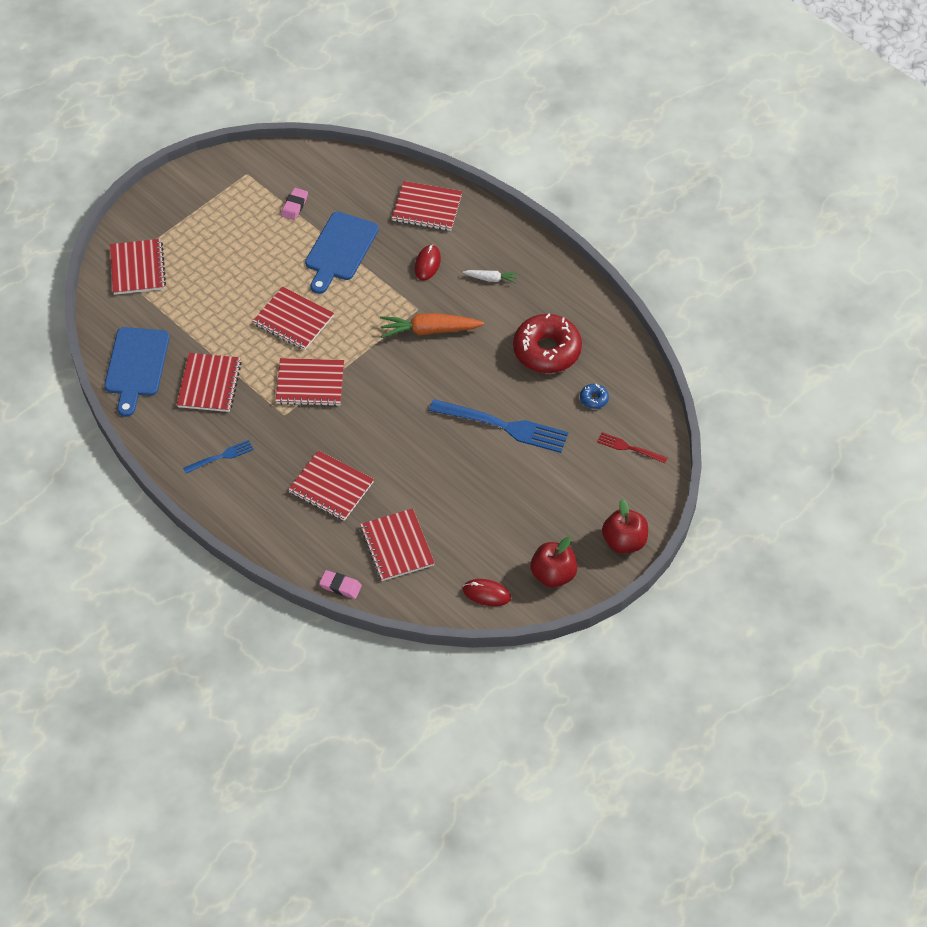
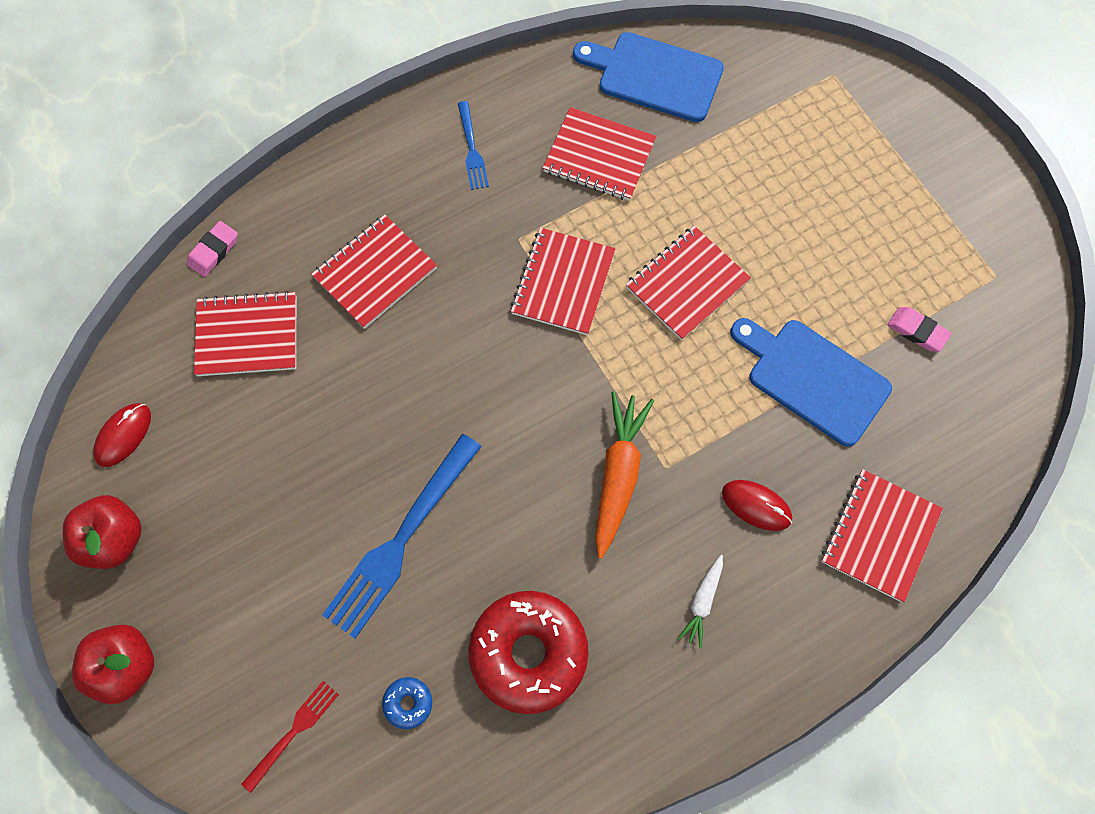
camera: 105 degrees right, 15 degrees up
(137, 268) = (830, 103): red notebook -> none

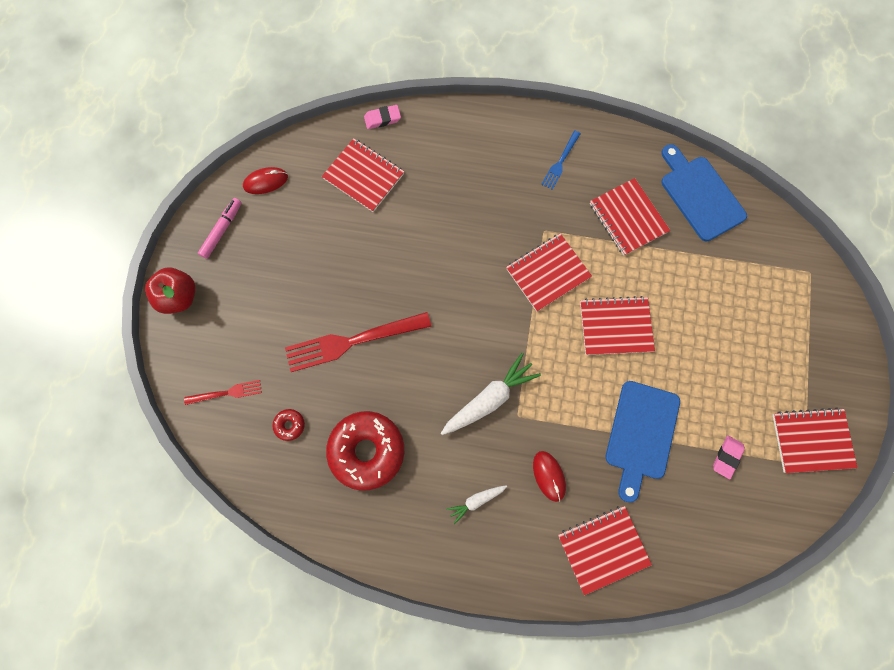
camera: 40 degrees right, 5 degrees up
(115, 538) = (222, 230): red apple -> pink marker
(375, 273) = (453, 192): red notebook -> red notebook (811, 440)
(401, 539) = (353, 341): blue fork -> red fork
(408, 703) = (289, 425): blue donut -> red donut
(618, 474) = (489, 399): orange carrot -> white carrot
(812, 378) = (641, 434): blue cutting board -> blue cutting board turned 150 degrees counterclockwise
(917, 331) = (726, 457): pink eraser -> pink eraser turned 45 degrees clockwise

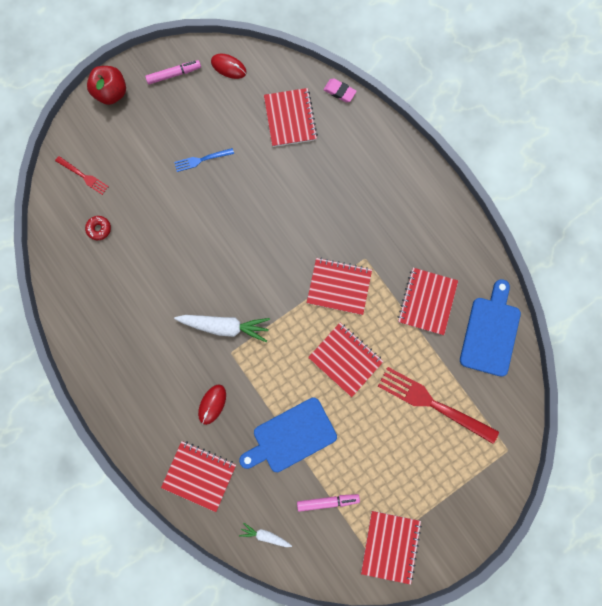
camera: 45 degrees right, 5 degrees up
(353, 341) = (182, 215): red fork -> red fork (433, 404)
(367, 450) = (126, 286): red donut -> none
(476, 501) = (157, 376): white carrot -> white carrot (265, 535)
(560, 162) = (422, 225): blue fork -> blue fork (202, 160)
(726, 457) = (327, 501): pink eraser -> pink marker
(811, 440) = (390, 546): red notebook -> red notebook turned 60 degrees clockwise

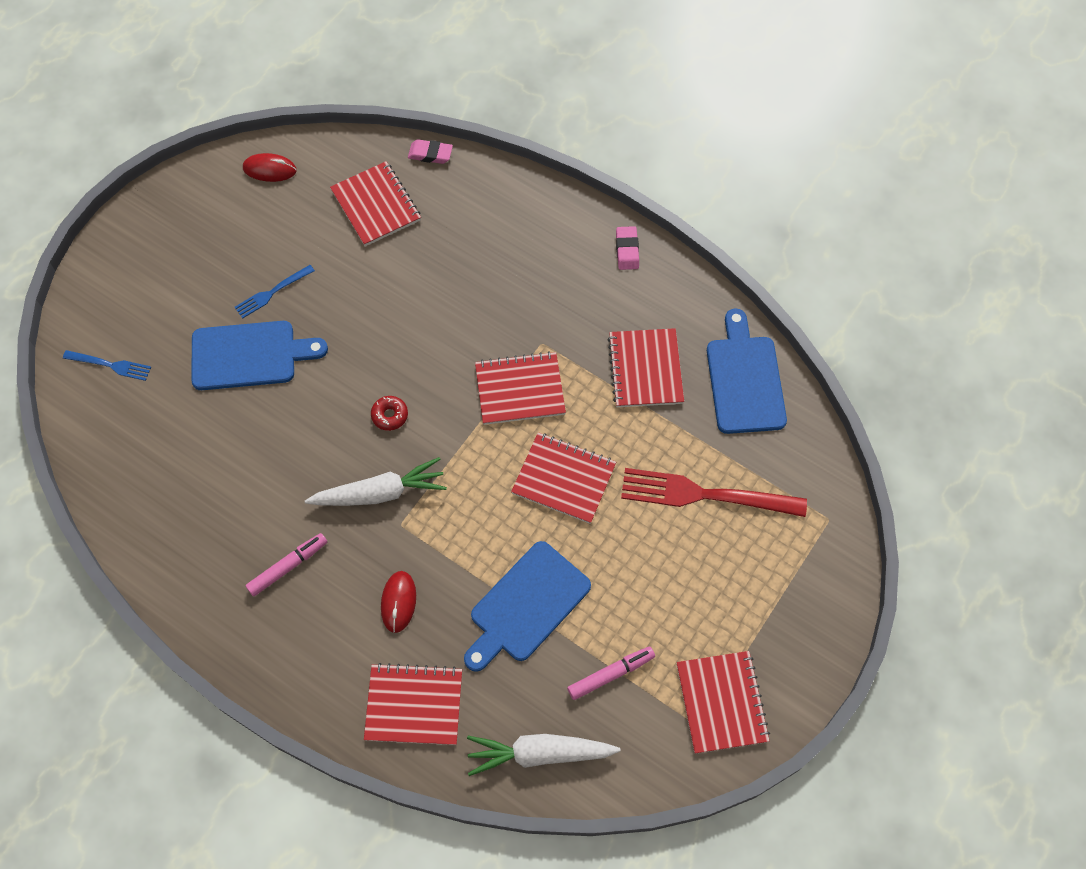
camera: 20 degrees left, 15 degrees down
(83, 176) = (110, 365): red fork -> blue fork
(99, 229) = (155, 425): red donut -> red donut (390, 415)
(112, 93) = (117, 249): red apple -> none
(173, 200) = (249, 355): none -> blue cutting board
(174, 74) = (197, 200): pink marker -> pink marker (288, 566)
(265, 535) = (539, 753): white carrot -> white carrot, size x1.85
(447, 210) = (627, 250): none -> pink eraser

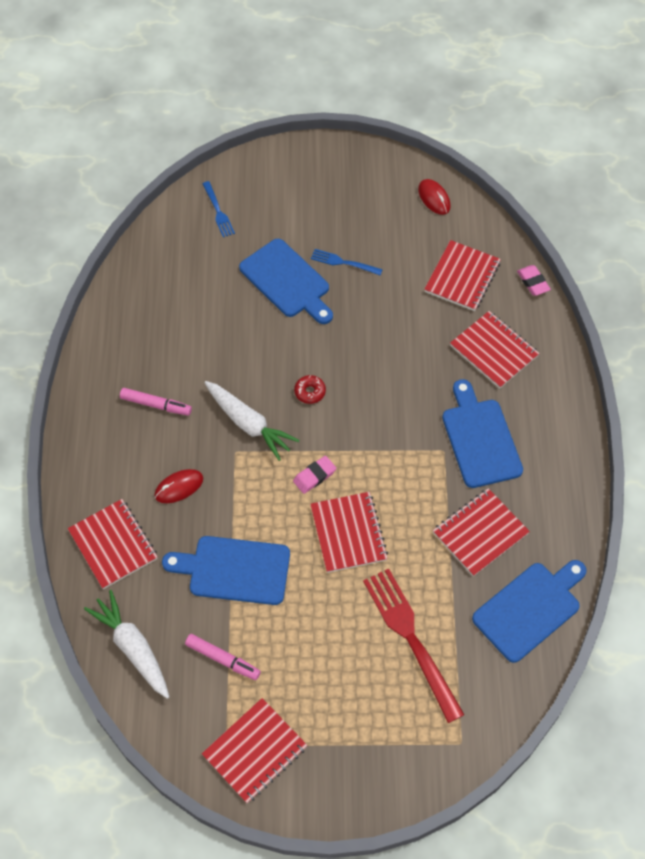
camera: 55 degrees right, 5 degrees down
(520, 390) = (395, 460): red notebook -> red notebook (494, 351)
(553, 306) = (480, 439): none -> blue cutting board
(627, 250) = (569, 458): pink eraser -> pink eraser (314, 476)

